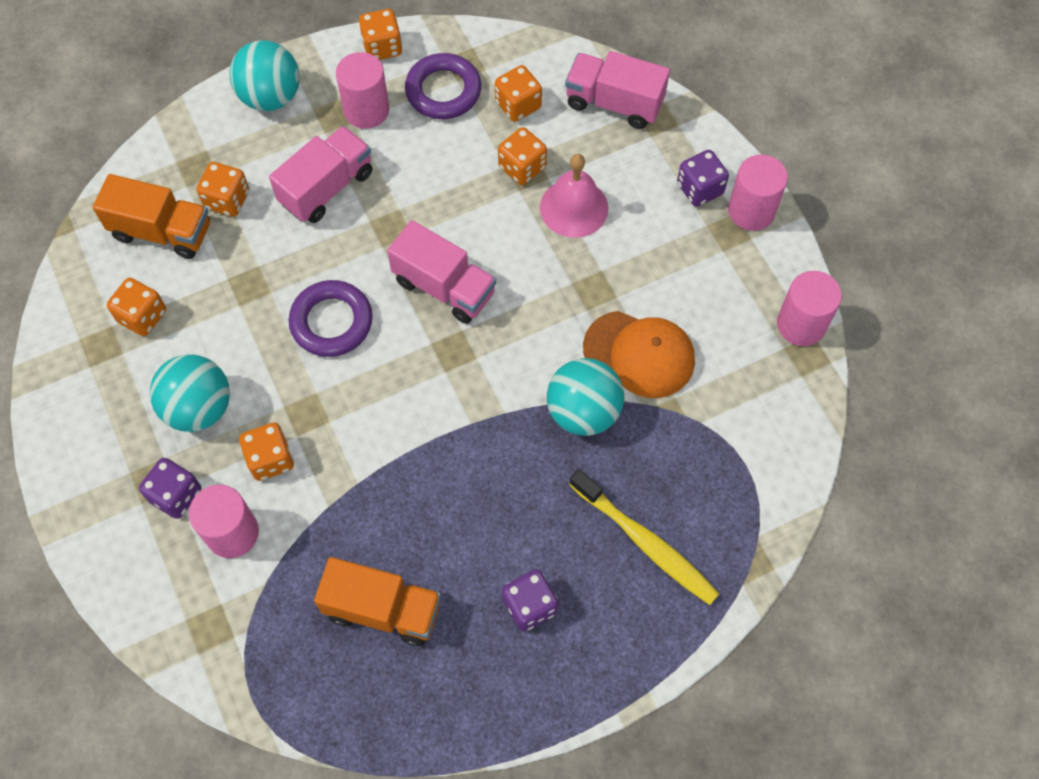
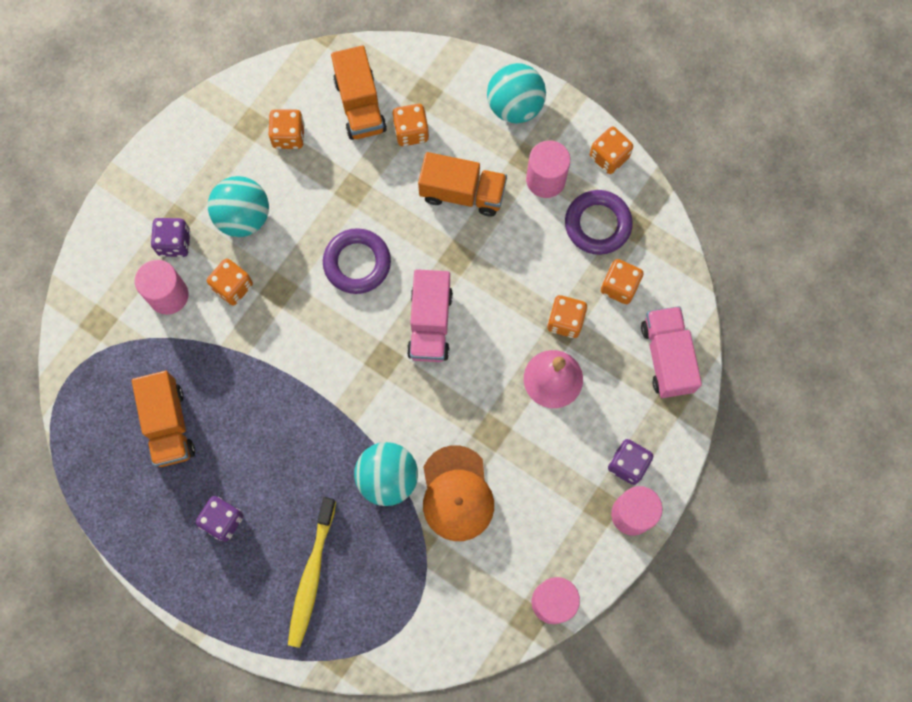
camera: 60 degrees right, 10 degrees up
(326, 187) = (462, 193): pink truck -> orange truck

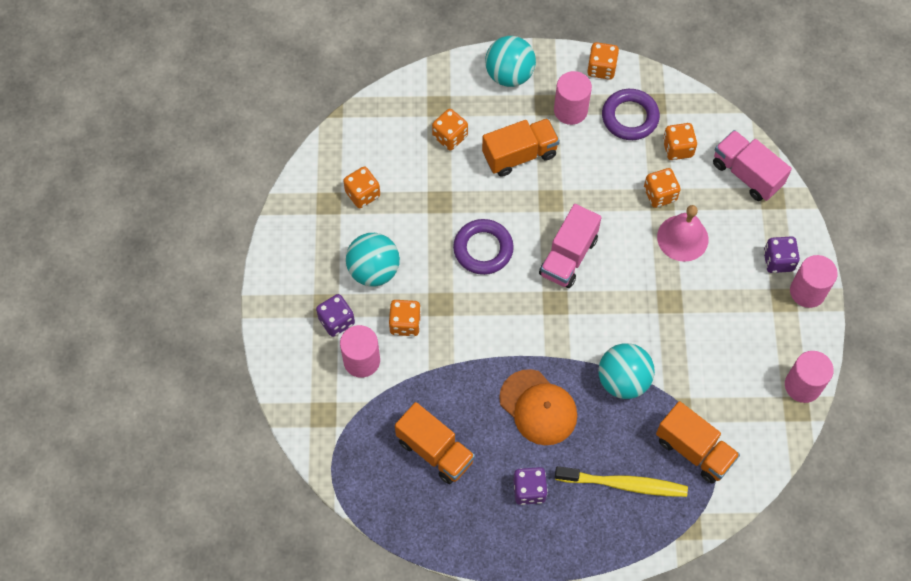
camera: 35 degrees left, 10 degrees down
(311, 576) = (624, 484): yellow toothbrush -> yellow toothbrush turned 60 degrees counterclockwise
(360, 105) = (398, 141): orange truck -> orange truck (694, 450)
(430, 324) = (568, 256): pink truck -> pink truck turned 60 degrees clockwise
(457, 493) = (679, 358): orange cap -> orange cap (538, 407)

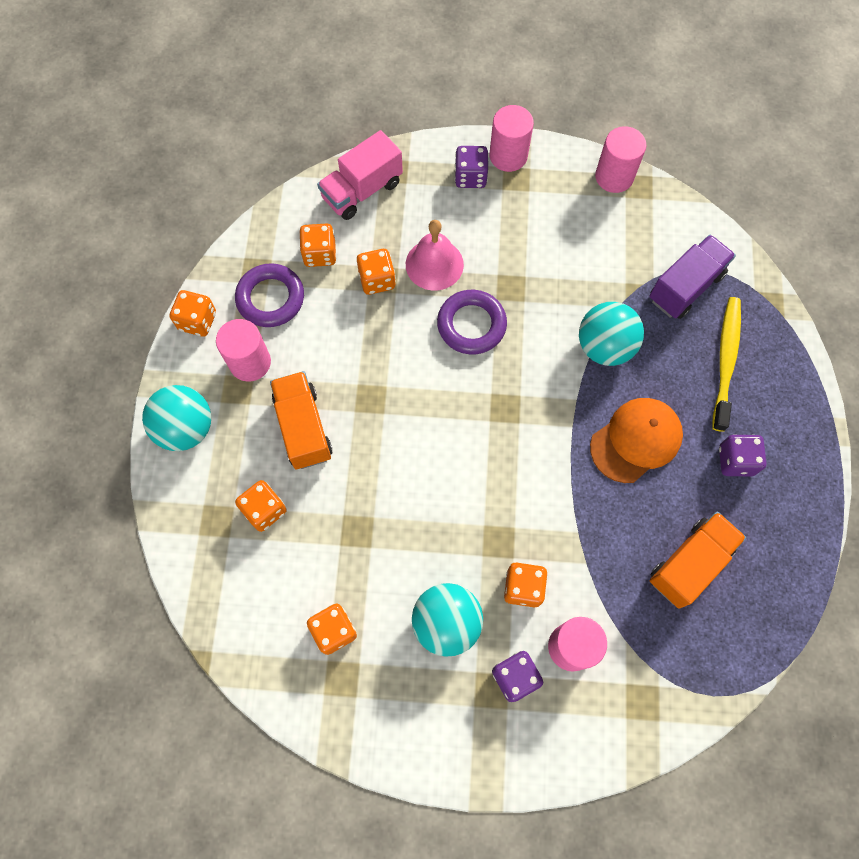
camera: 85 degrees left, 5 degrees up
(483, 249) = (428, 483): purple ring -> purple ring (471, 325)
(568, 256) = (447, 387): pink truck -> none
(694, 450) = (685, 287): orange truck -> purple truck

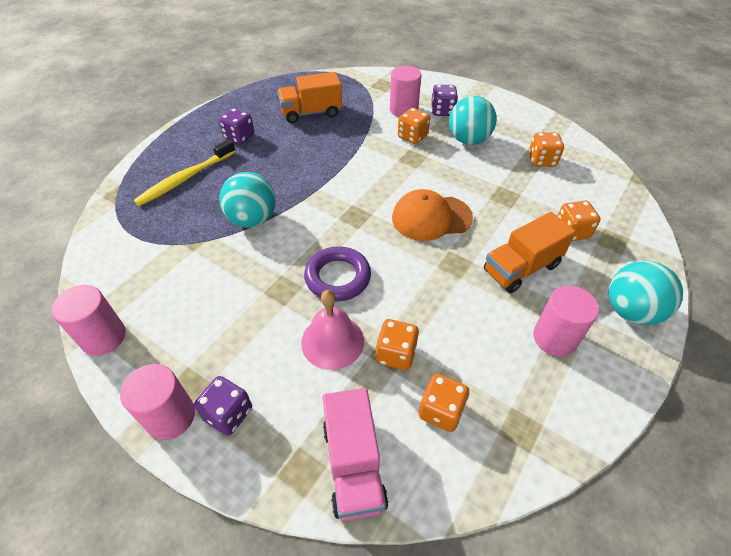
camera: 150 degrees left, 20 degrees down
(197, 321) = (603, 404): orange dice -> none
(270, 298) = (514, 389): purple ring -> none
(303, 428) = (521, 268): orange truck -> orange truck turned 45 degrees clockwise
(362, 190) = (354, 465): pink truck -> pink truck turned 90 degrees clockwise
(636, 440) = (286, 166): orange cap -> orange cap (431, 218)
(685, 287) = (156, 228): purple truck -> none

